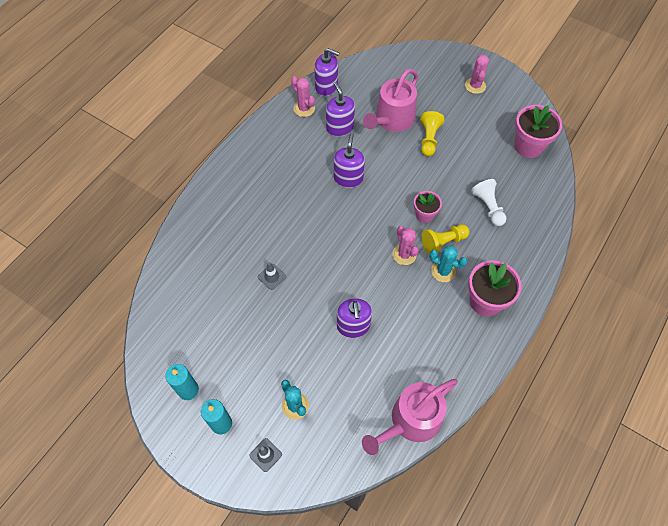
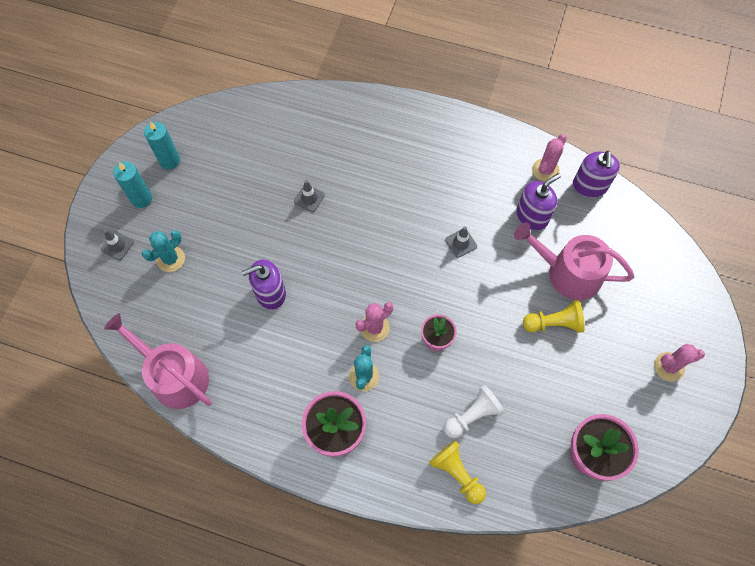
camera: 75 degrees right, 5 degrees up
(348, 178) = (461, 243): purple soap dispenser -> grey traffic cone
(443, 242) = (403, 369): yellow pawn -> yellow pawn (457, 473)

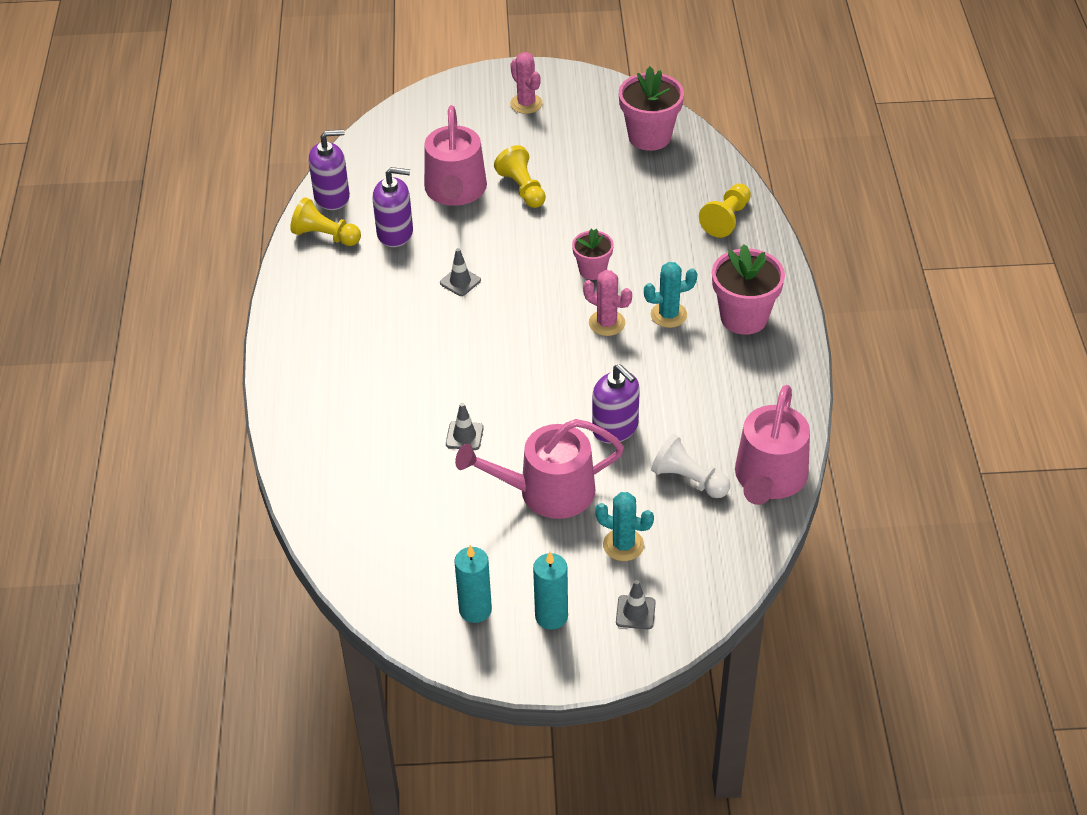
camera: 110 degrees left, 20 degrees down
(237, 230) = (547, 491): none -> pink watering can
(472, 415) = (660, 223): white pawn -> white pawn (688, 479)
(532, 216) = (395, 233): purple soap dispenser -> purple soap dispenser turned 150 degrees clockwise
(545, 170) = (325, 236): pink cactus -> yellow pawn

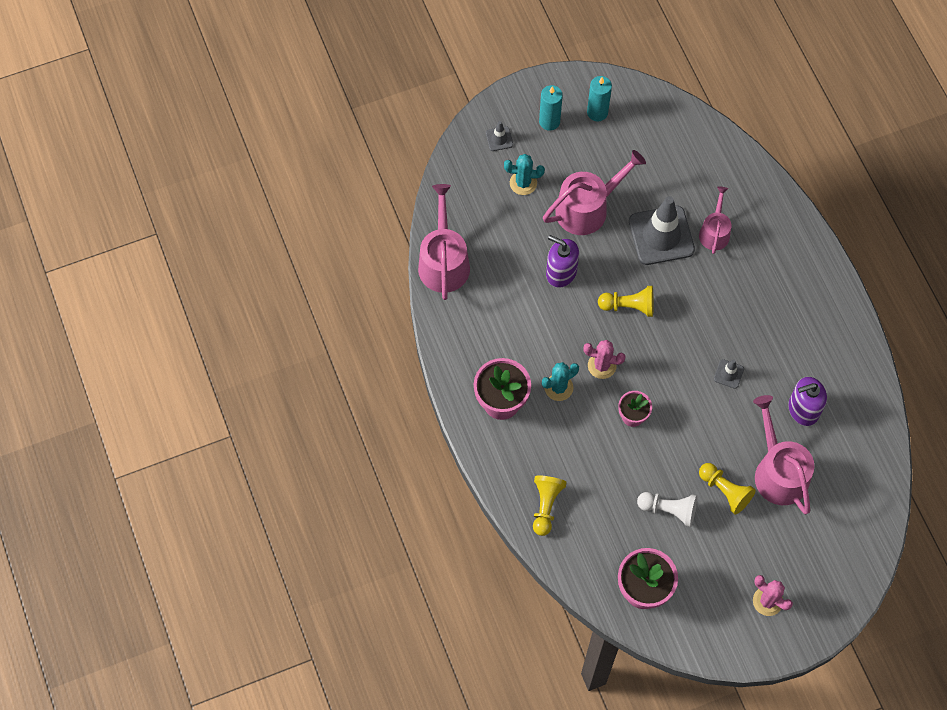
camera: 160 degrees right, 20 degrees up
(325, 236) = (856, 389): yellow pawn -> yellow pawn (629, 306)
(332, 197) = (874, 434): purple soap dispenser -> none
(393, 423) = (714, 232): none -> pink watering can
(464, 436) = (661, 235): grey traffic cone -> grey traffic cone, size x2.31
(688, 479) = (497, 245): white pawn -> white pawn (669, 510)

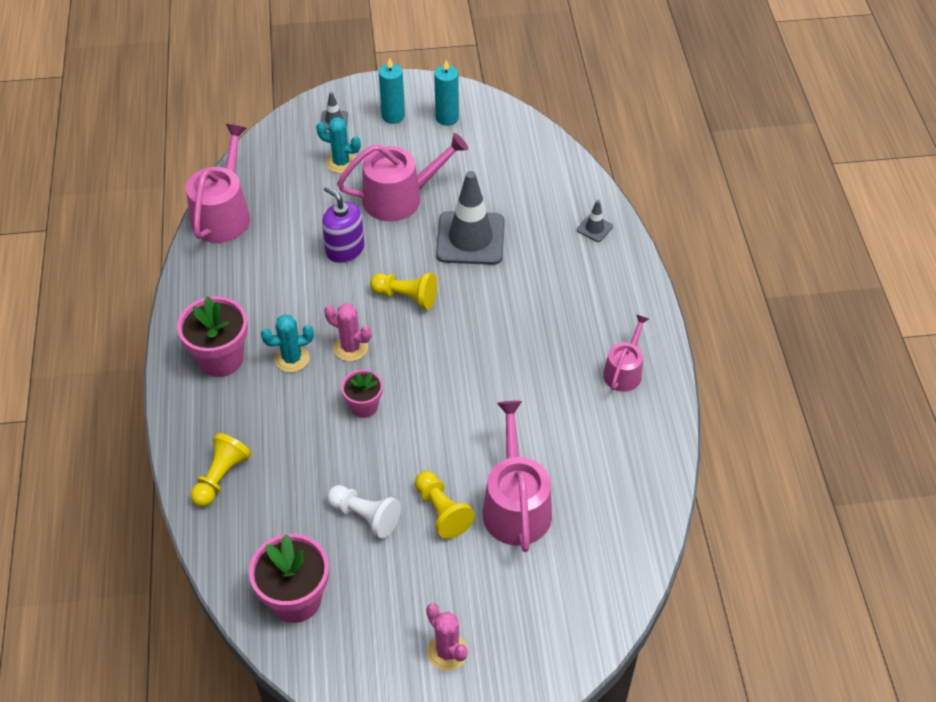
camera: 15 degrees right, 15 degrees down
(714, 232) = (531, 247): pink watering can -> pink watering can (624, 371)
(728, 374) = (494, 388): grey traffic cone -> grey traffic cone (594, 228)
(803, 409) = (570, 444): purple soap dispenser -> none

